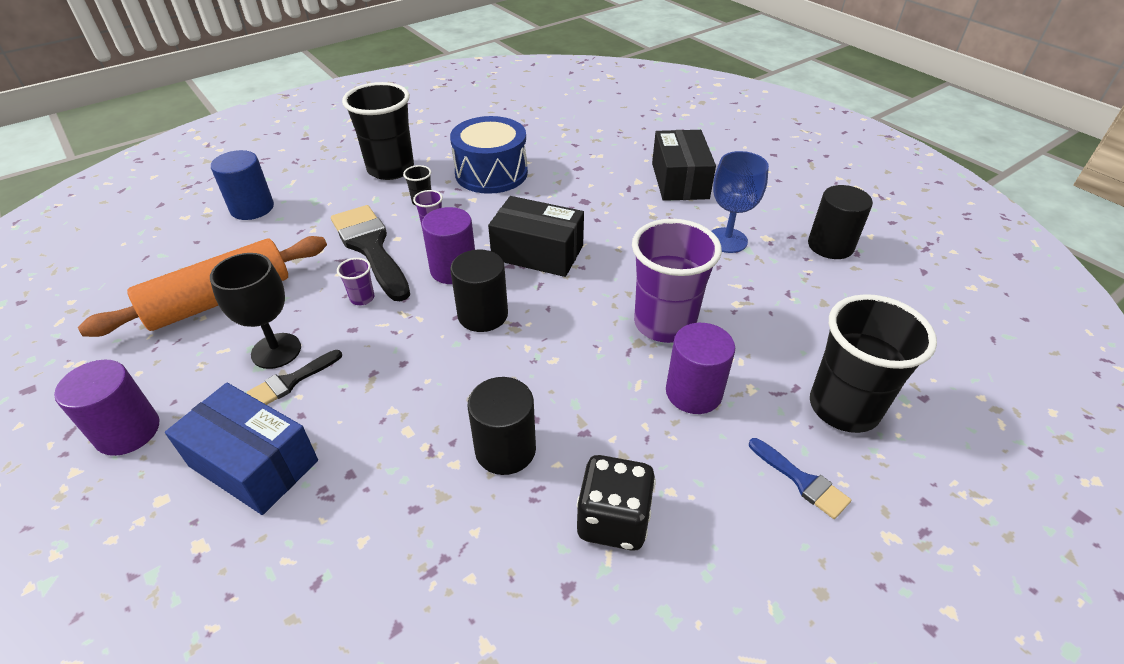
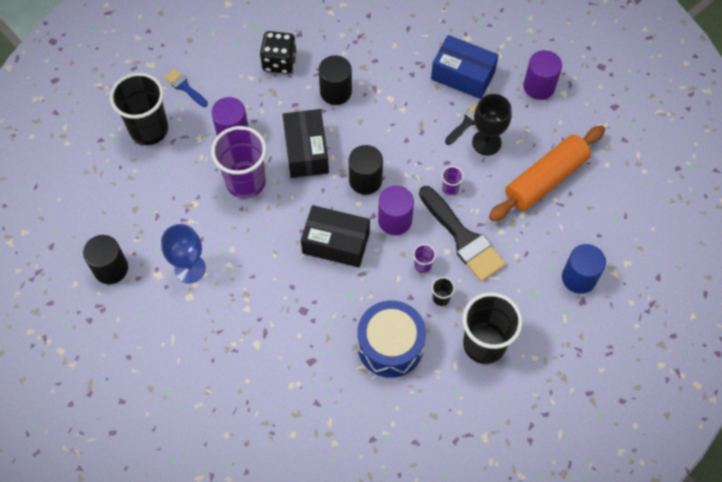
camera: 175 degrees right, 20 degrees up
(679, 181) = (218, 347): black box -> black box (306, 151)

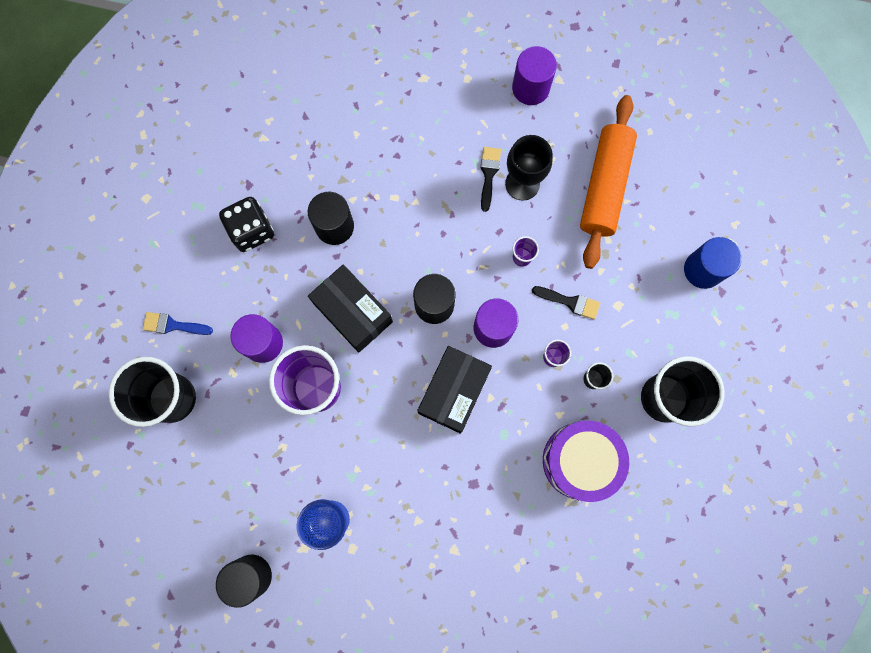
camera: 35 degrees left, 15 degrees up
(336, 243) = (454, 392): black box -> black box turned 45 degrees counterclockwise
(390, 345) = (580, 461): blue drum -> purple drum
(462, 238) = (569, 302): black brush -> black brush, size x0.51
(463, 75) = (448, 124): blue box -> none

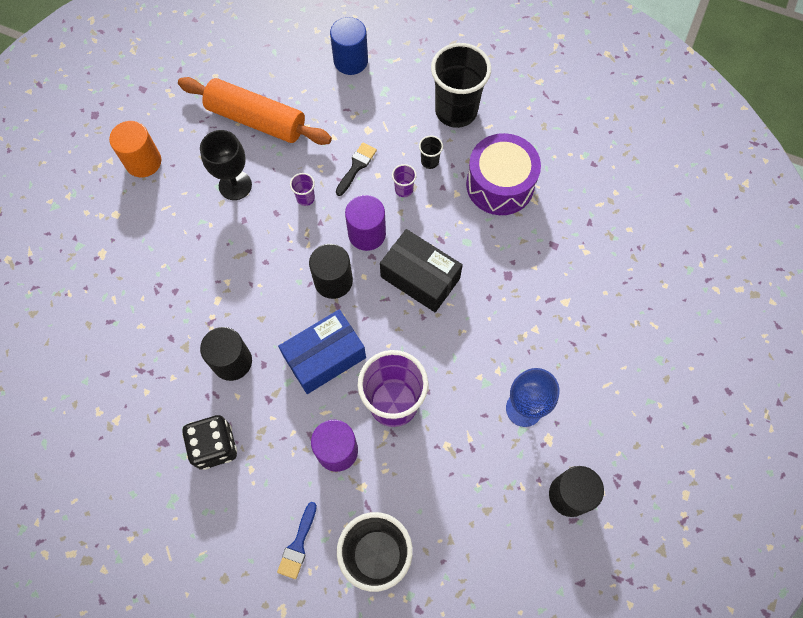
camera: 80 degrees left, 10 degrees down
(353, 312) = (324, 357): black box -> blue box
(489, 175) = (218, 212): black brush -> none
(530, 88) = (143, 162): purple cylinder -> orange cylinder

